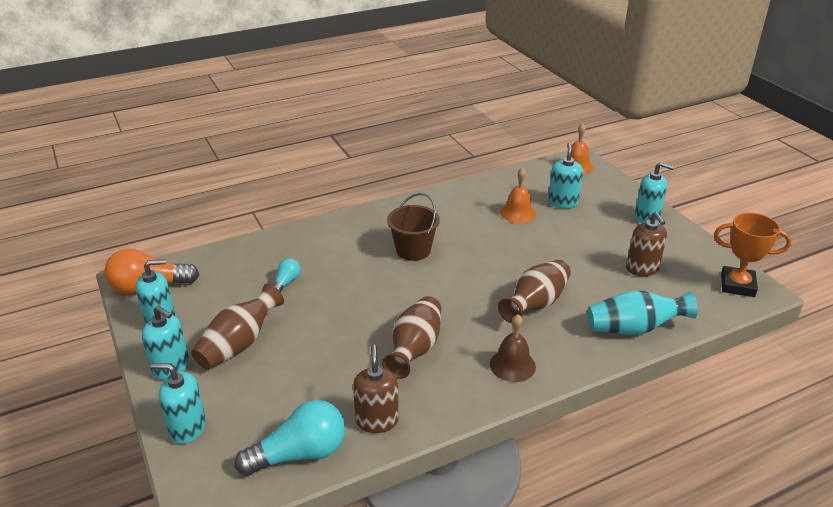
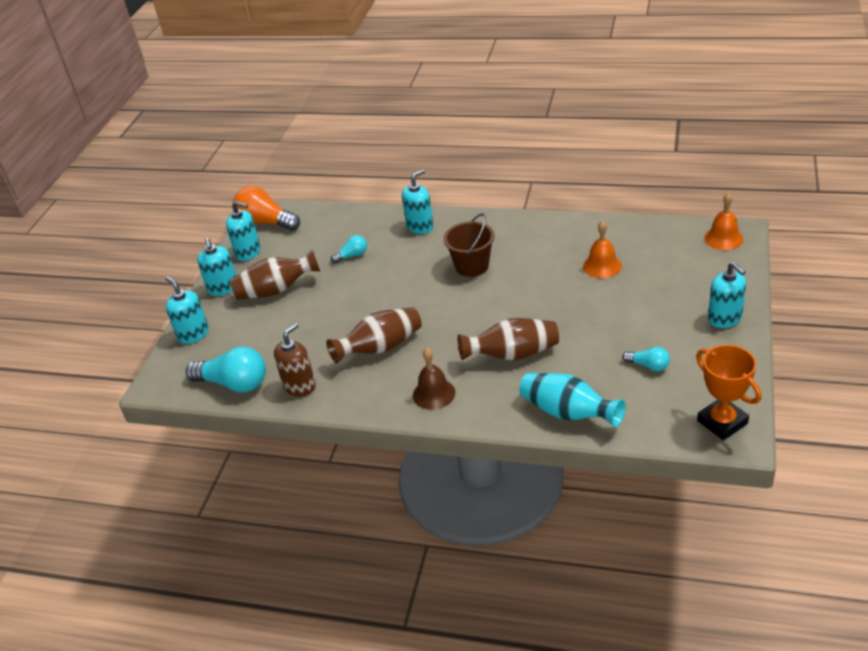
camera: 45 degrees right, 5 degrees up
(563, 202) = (658, 271): turquoise soap dispenser -> turquoise soap dispenser (420, 226)
(642, 269) = (648, 365): brown soap dispenser -> turquoise light bulb

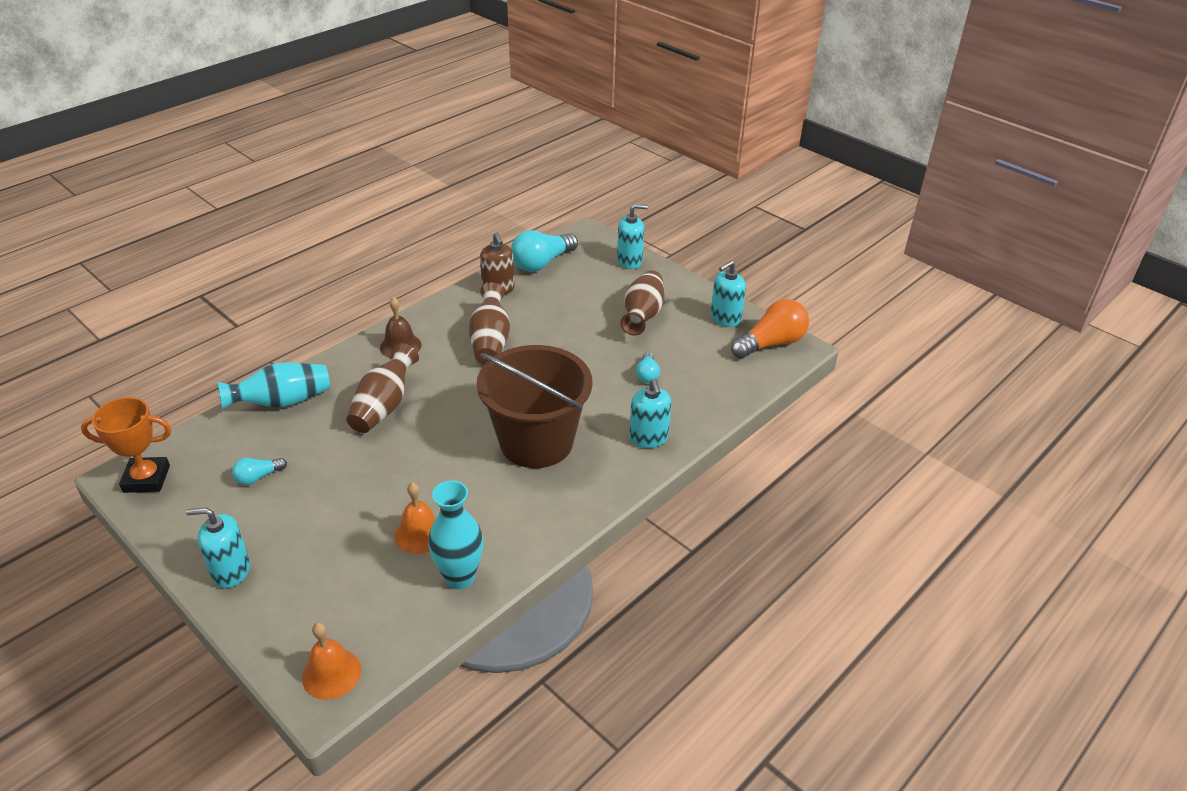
camera: 115 degrees right, 0 degrees up
(223, 288) = (680, 290): turquoise soap dispenser -> none
(472, 266) = (536, 442): brown bucket -> brown bucket, size x1.78
(612, 234) = (460, 577): none -> turquoise vase

